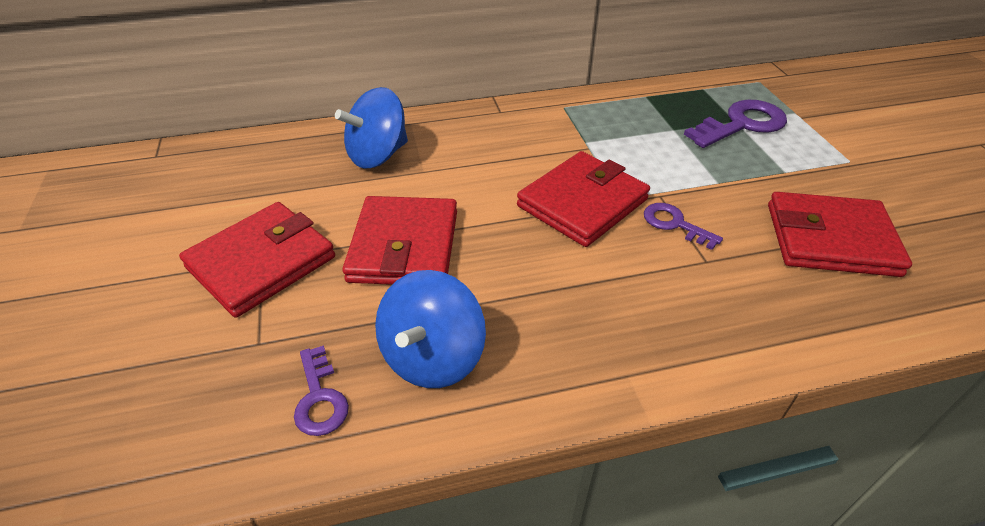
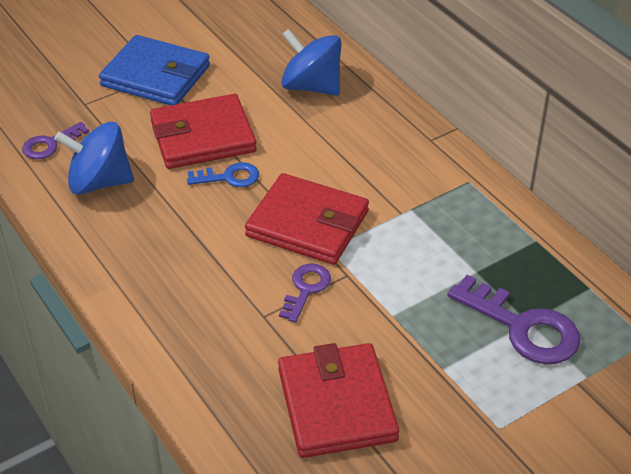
camera: 70 degrees right, 0 degrees up
(262, 262) = (155, 76): red wallet -> blue wallet
(485, 240) = (229, 177): none -> blue key

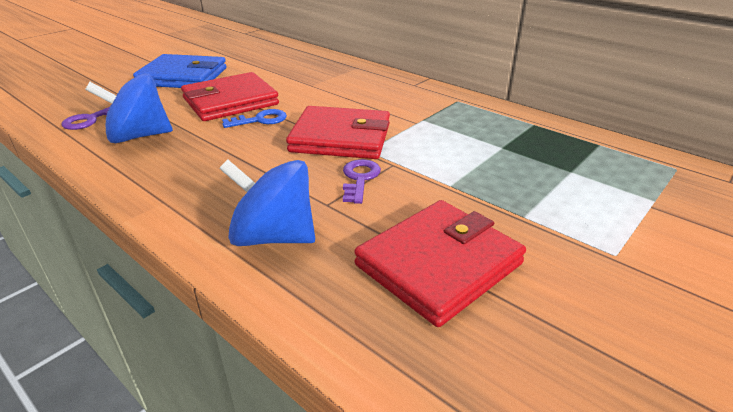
camera: 15 degrees left, 10 degrees down
(311, 86) = (310, 70): blue spinning top -> blue spinning top (273, 236)
(337, 404) = (439, 264): red wallet -> red wallet turned 75 degrees clockwise
(523, 327) = (570, 175): purple key -> none

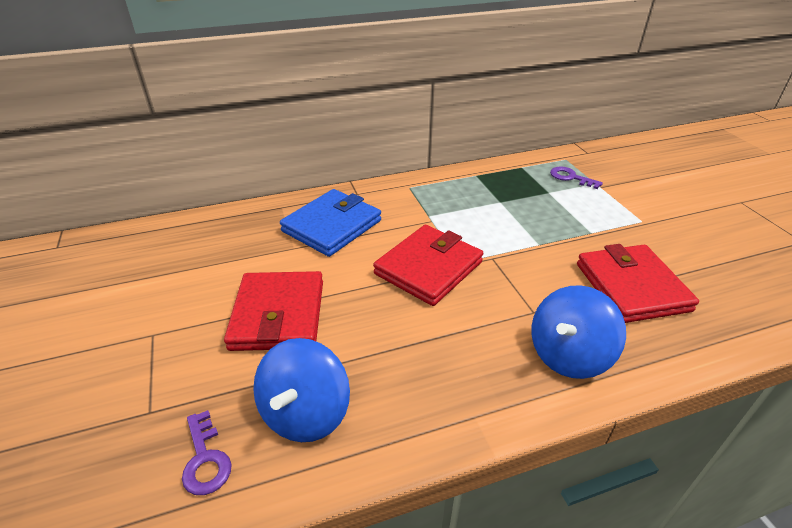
camera: 60 degrees left, 5 degrees up
(183, 77) = (152, 337): blue wallet -> blue wallet (332, 226)
(260, 120) = (348, 305): blue key -> none
(359, 178) = (505, 282): purple key -> purple key (570, 177)

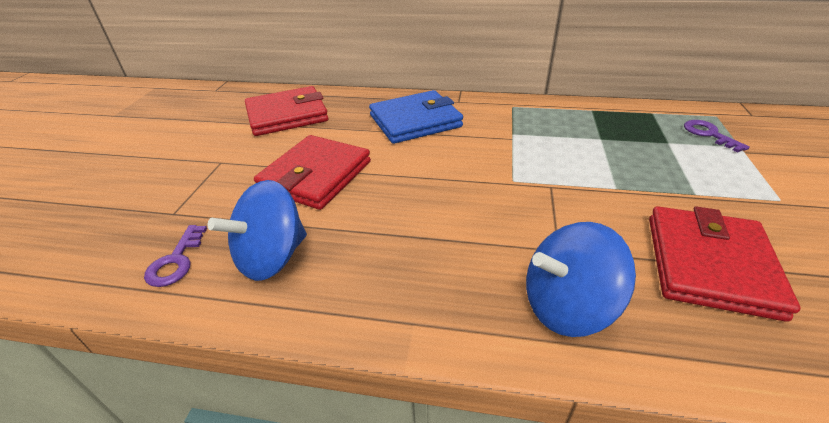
camera: 30 degrees right, 0 degrees up
(428, 268) = (476, 177): red wallet -> red wallet (287, 115)

